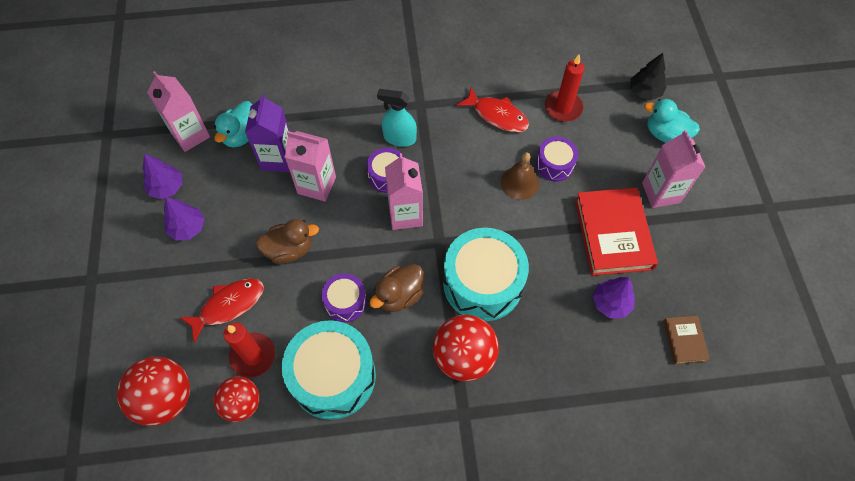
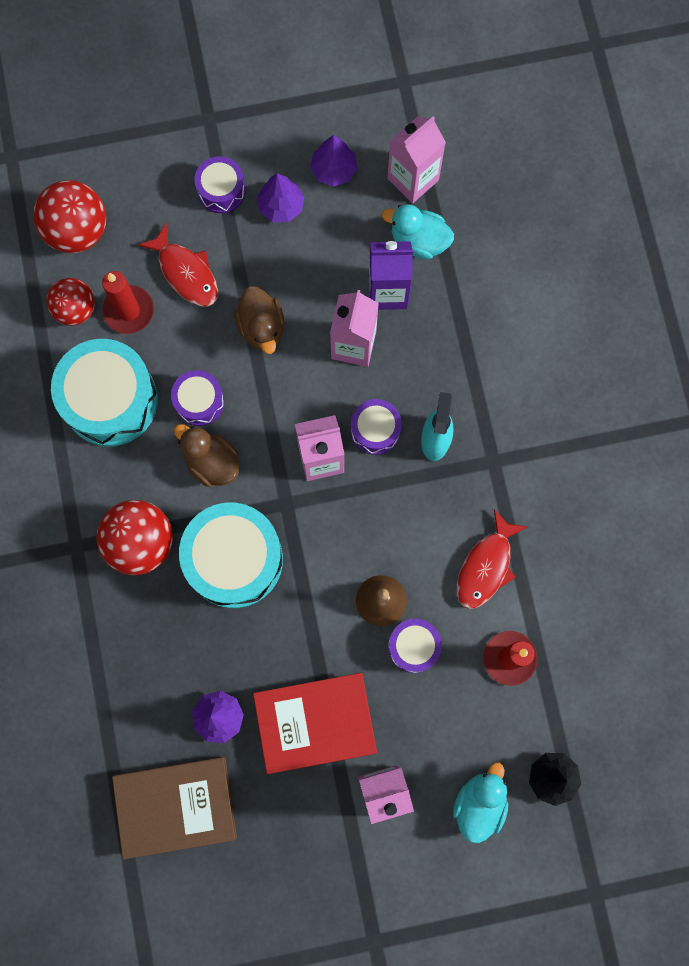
camera: 85 degrees right, 15 degrees up
(161, 273) = (221, 190): none -> purple drum
(684, 341) = (176, 806): brown book -> brown book, size x2.01

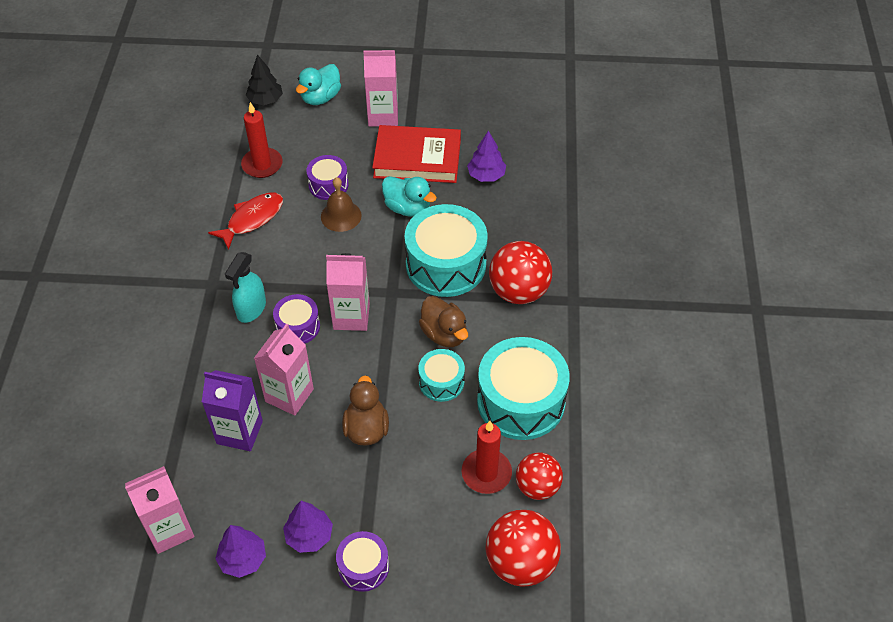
camera: 165 degrees left, 25 degrees down
(176, 806) = (530, 136): brown book -> none
(186, 273) = (422, 495): red fish -> none
(199, 401) = (441, 382): purple drum -> turquoise drum
(419, 241) = (191, 470): turquoise duck -> turquoise duck (408, 208)

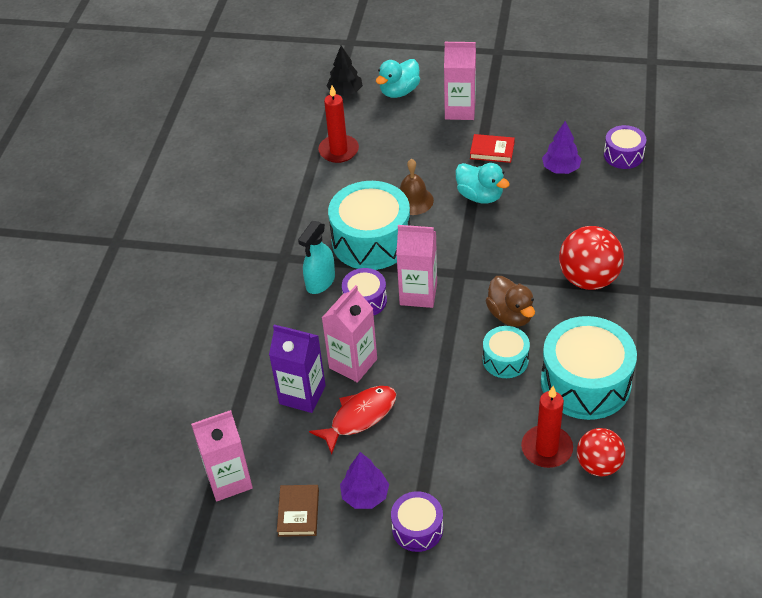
camera: 10 degrees right, 5 degrees down
(243, 559) = (298, 512): purple tree -> brown book
(252, 219) = (326, 200): red fish -> red fish (359, 417)
(328, 185) = (402, 171): purple drum -> purple drum (623, 155)
(366, 429) = (427, 399): brown duck -> none
(417, 158) = (492, 151): red book -> red book, size x0.50
(446, 264) = (515, 250): turquoise drum -> turquoise drum (371, 240)
(521, 562) = (578, 536): red ball -> none

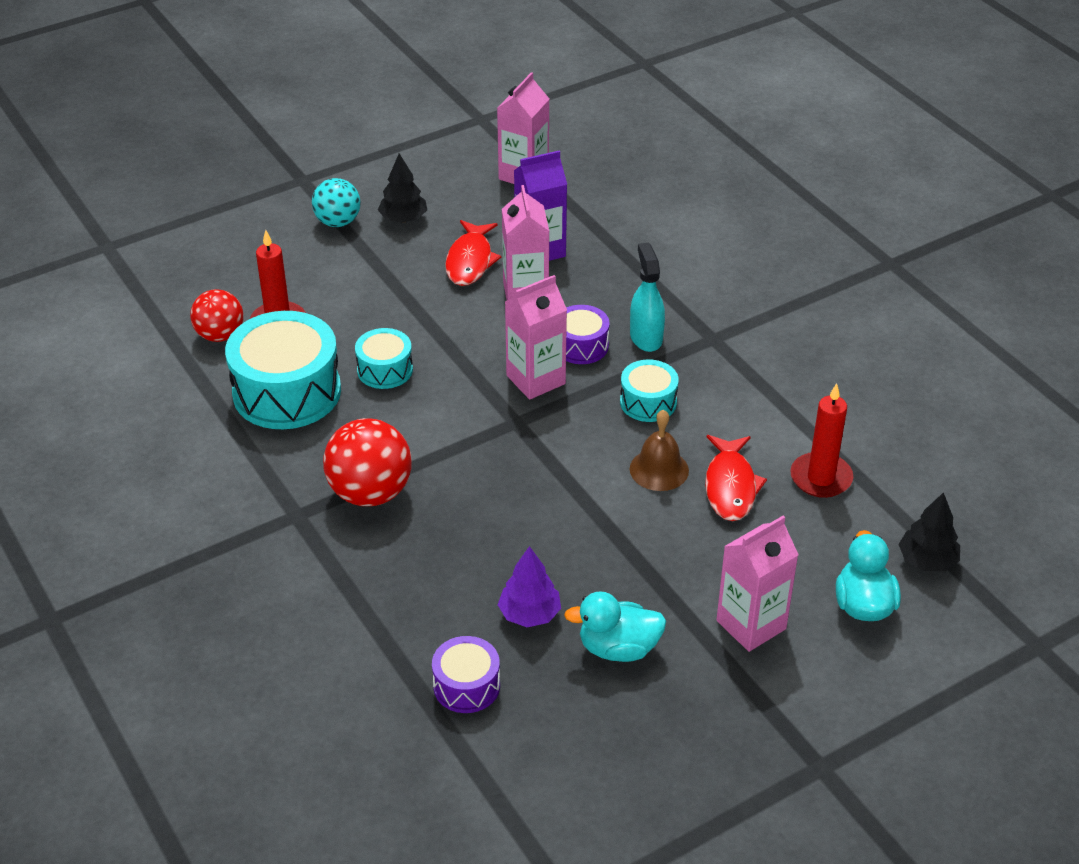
camera: 135 degrees right, 5 degrees down
(298, 512) = (444, 185): brown book -> none
(365, 495) = (403, 219): purple tree -> black tree
(371, 240) = (648, 402): turquoise drum -> turquoise drum, size x0.52
(388, 172) = (730, 486): none -> red fish
(417, 528) = (338, 222): purple drum -> turquoise ball
(480, 196) = (590, 519): turquoise duck -> turquoise duck (618, 648)
(492, 151) = (642, 588): red book -> none
(510, 315) = (420, 411): brown duck -> none

